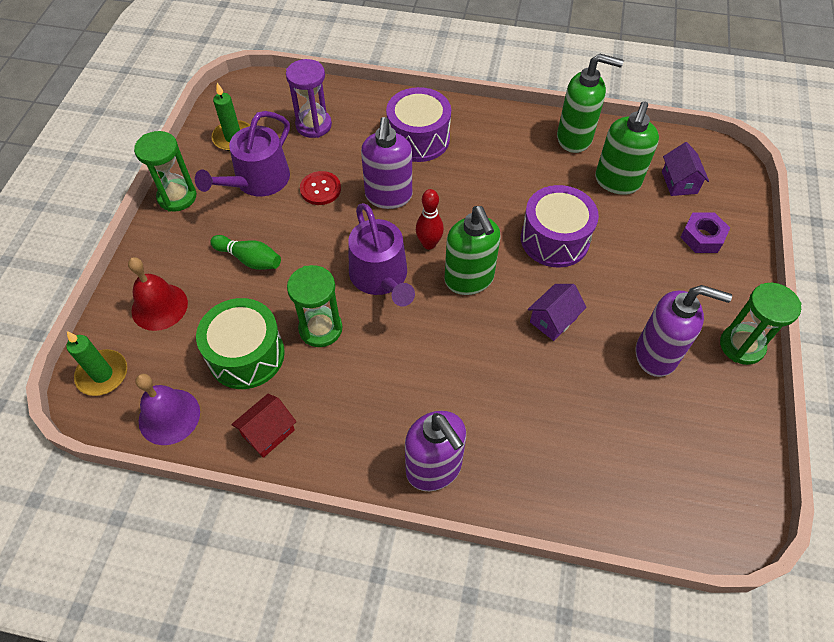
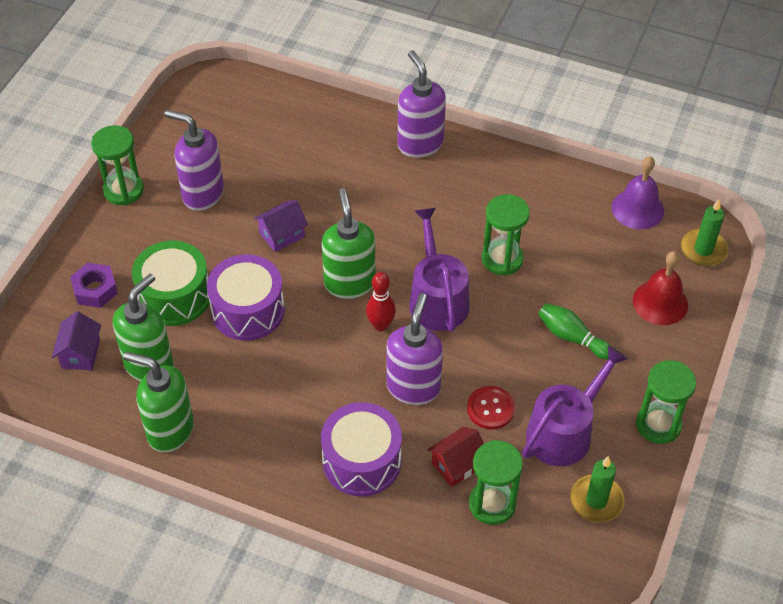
camera: 170 degrees left, 5 degrees down
(246, 355) = (572, 247): green drum -> green drum (174, 296)
(268, 432) = (552, 185): red house -> red house (457, 465)
(313, 125) = (492, 504): purple hourglass -> green hourglass

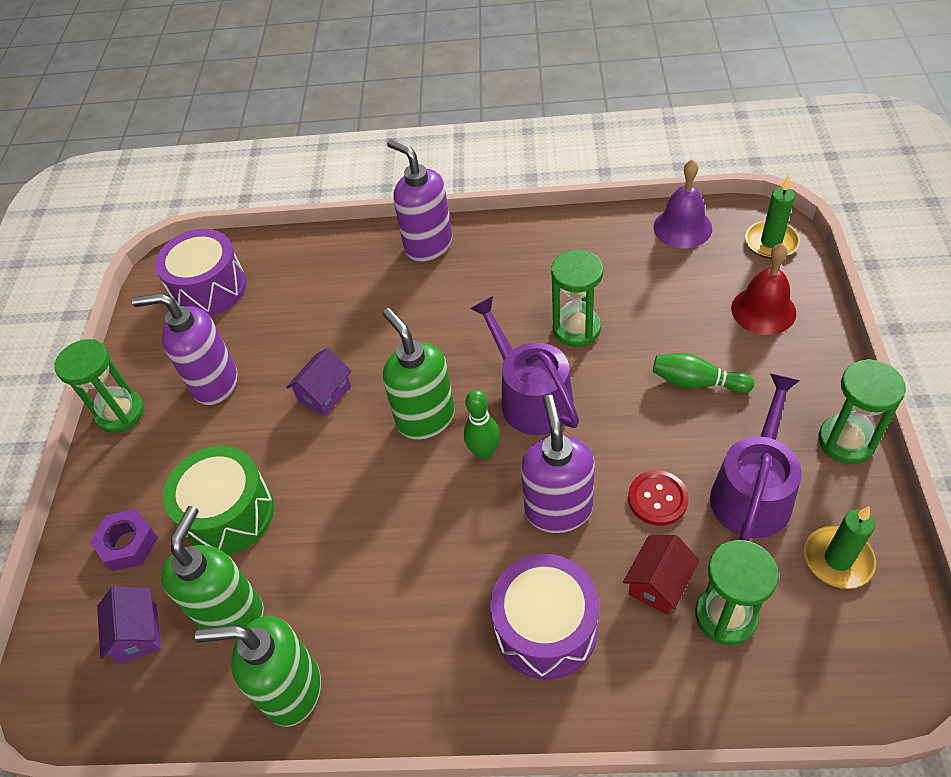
camera: 15 degrees left, 0 degrees up
(248, 310) = (323, 496): purple drum -> purple drum (209, 288)
(380, 325) = (484, 452): red bowling pin -> green bowling pin

